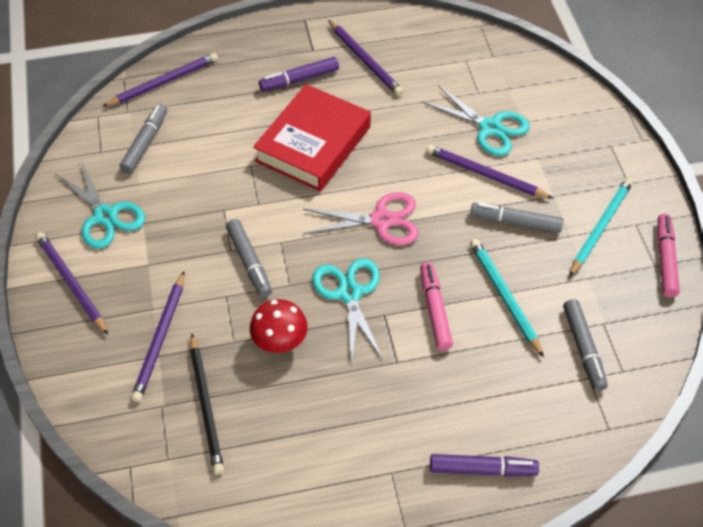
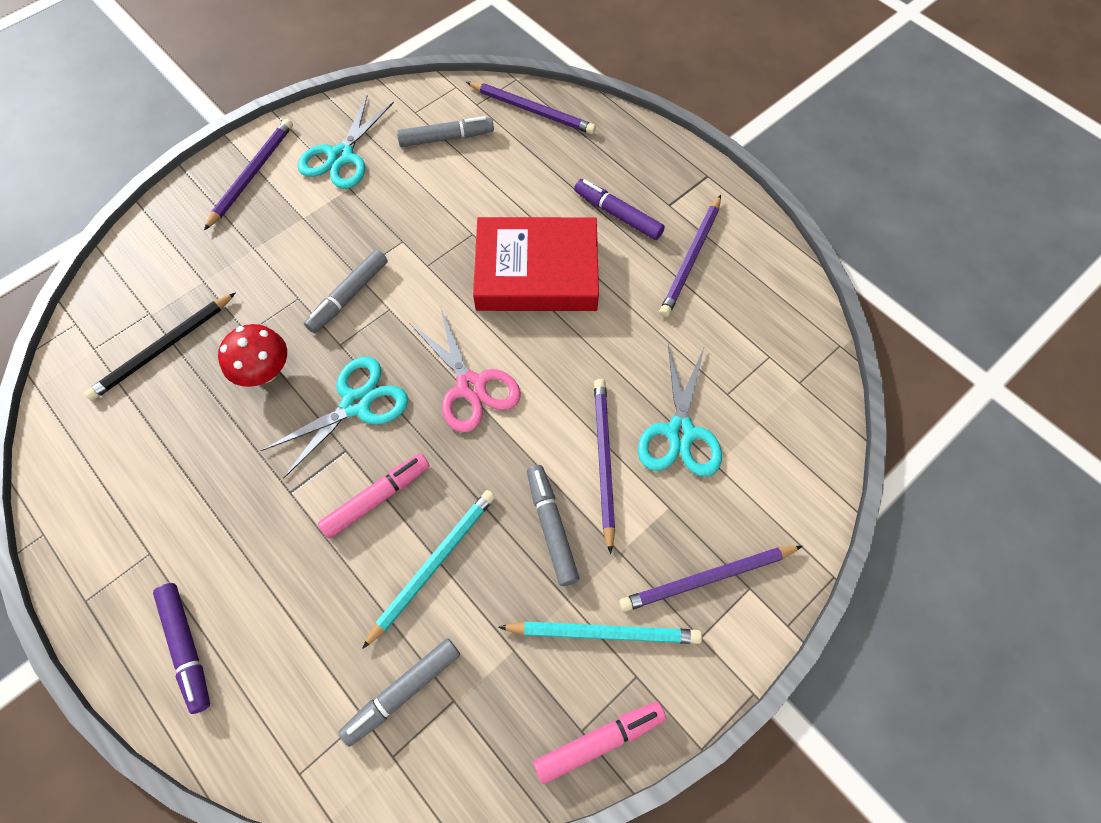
camera: 60 degrees right, 10 degrees up
(160, 338) = (223, 273): purple pencil -> purple pencil (707, 578)

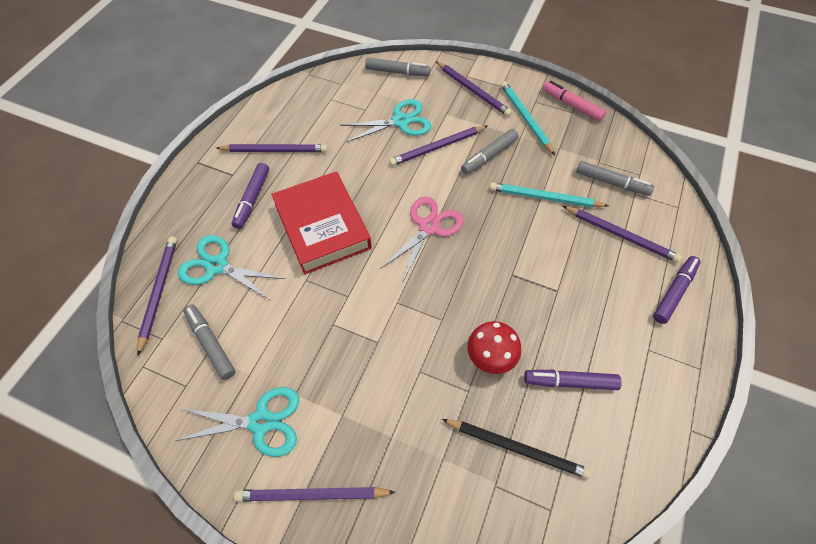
camera: 115 degrees left, 5 degrees down
(182, 437) = (570, 382): none -> purple marker
(310, 636) = (620, 235): none -> purple pencil
(349, 296) = (400, 335): grey marker -> grey marker (397, 72)
(356, 404) = (478, 285): turquoise scissors -> turquoise scissors (217, 266)
(377, 498) = (528, 242): pink marker -> none

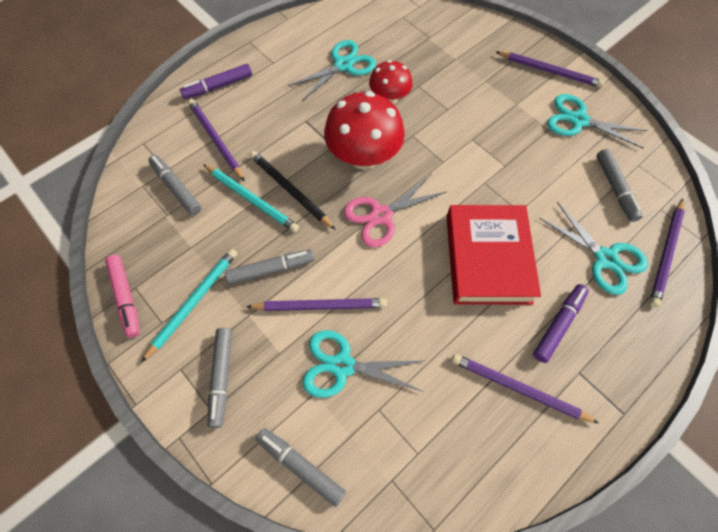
camera: 155 degrees left, 5 degrees up
(473, 90) = (222, 377): purple pencil -> grey marker
(476, 274) = (363, 157): none -> red mushroom
(517, 448) = (404, 47): black pencil -> black pencil (290, 190)
(525, 118) = (193, 302): turquoise pencil -> turquoise pencil turned 150 degrees counterclockwise
(570, 382) = (343, 65): purple marker -> turquoise scissors

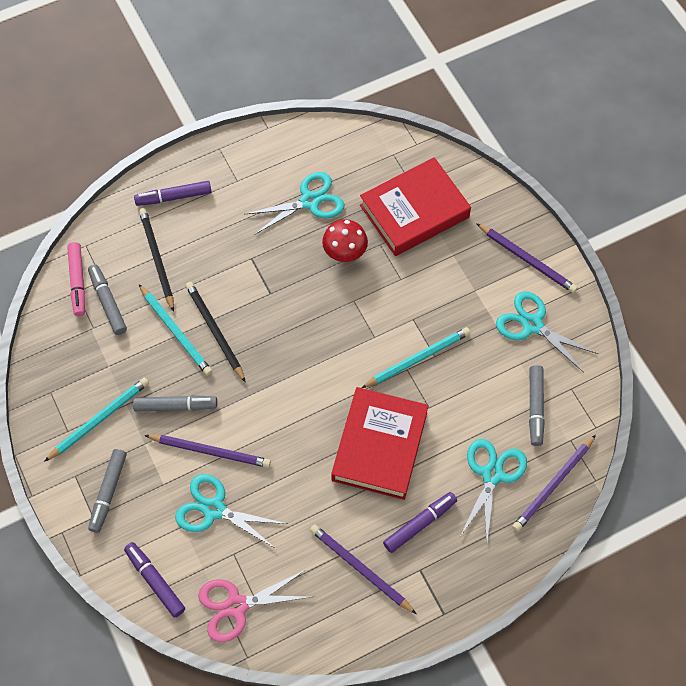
camera: 15 degrees right, 0 degrees up
(126, 297) = (41, 400): pink marker -> pink marker (78, 282)
(216, 140) = (157, 259): purple pencil -> black pencil
(300, 466) = (155, 581): grey marker -> purple marker
(363, 157) = (297, 313): red mushroom -> none
(381, 215) = (294, 378): pink scissors -> pink scissors (237, 606)
(437, 54) = (414, 211): none -> red book
(490, 171) = (417, 359): none -> turquoise pencil
(605, 258) = (492, 474): turquoise scissors -> turquoise scissors turned 135 degrees counterclockwise

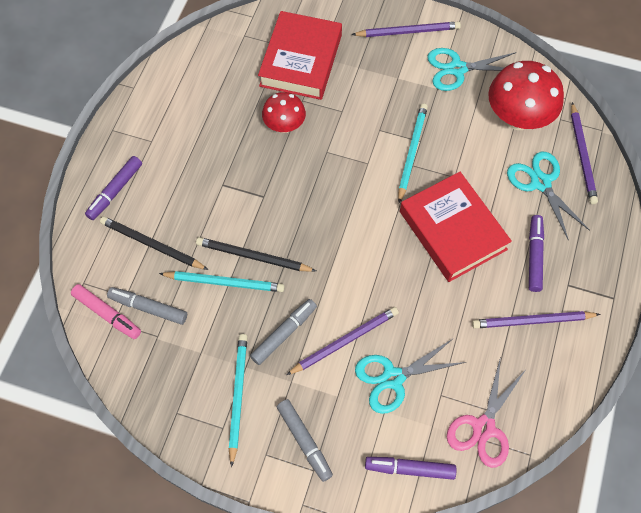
camera: 45 degrees left, 0 degrees up
(309, 201) = (221, 112): turquoise scissors -> none
(535, 407) = (518, 118): grey marker -> red mushroom

